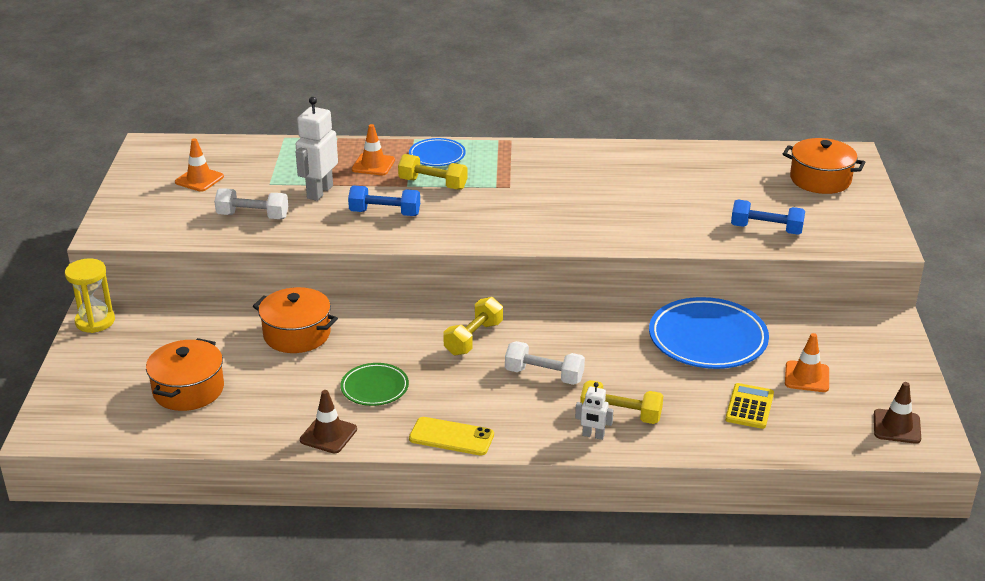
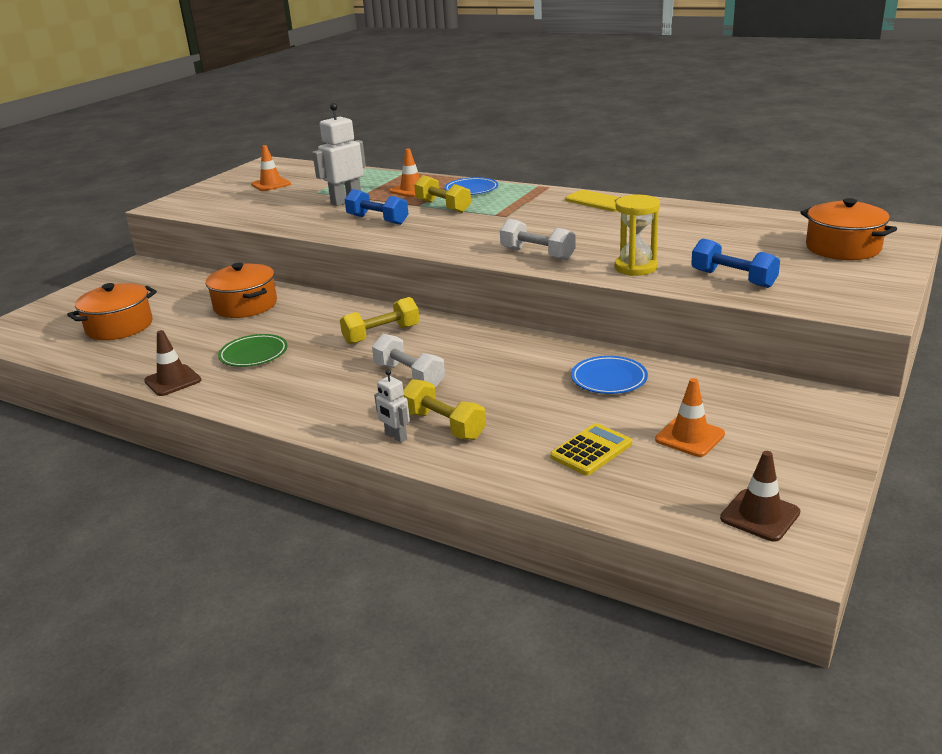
camera: 30 degrees right, 5 degrees down
(95, 321) = (122, 272): yellow hourglass -> yellow hourglass (635, 267)
(253, 216) = (275, 209): white dumbbell -> white dumbbell (537, 254)
(451, 437) = (267, 406): yellow phone -> yellow phone (598, 202)
(707, 339) = (609, 379): blue plate -> blue plate, size x0.55

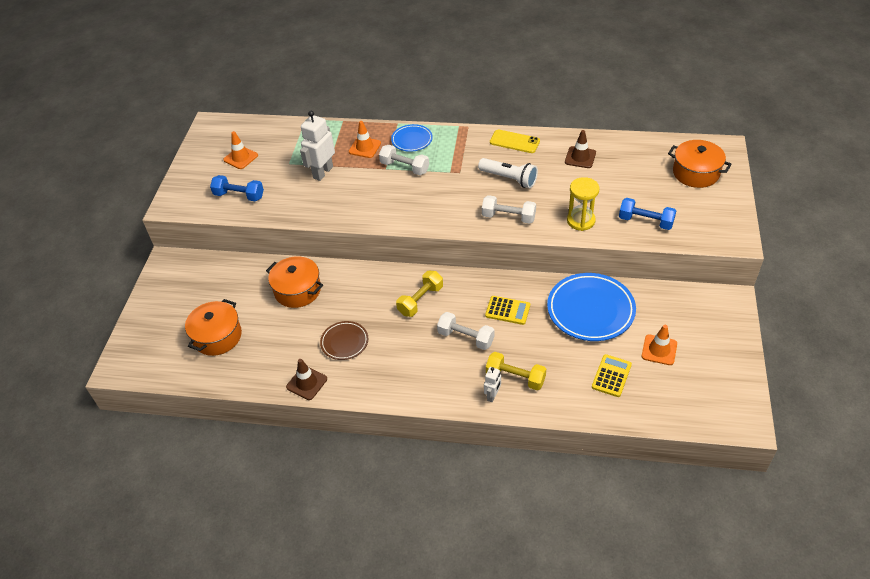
camera: 20 degrees left, 20 degrees up
(254, 354) = (344, 342): green plate -> brown plate
(377, 220) = (366, 194): blue dumbbell -> blue dumbbell (239, 195)
(395, 437) = (492, 395): white robot -> white robot turned 90 degrees counterclockwise
(443, 206) = (405, 167): yellow dumbbell -> white dumbbell
(488, 361) = (507, 310): none -> yellow calculator
(565, 226) = (509, 179): none -> white flashlight
(609, 379) = (590, 310): blue plate -> blue plate, size x1.83
(760, 515) = (719, 401): brown traffic cone -> brown traffic cone (580, 157)

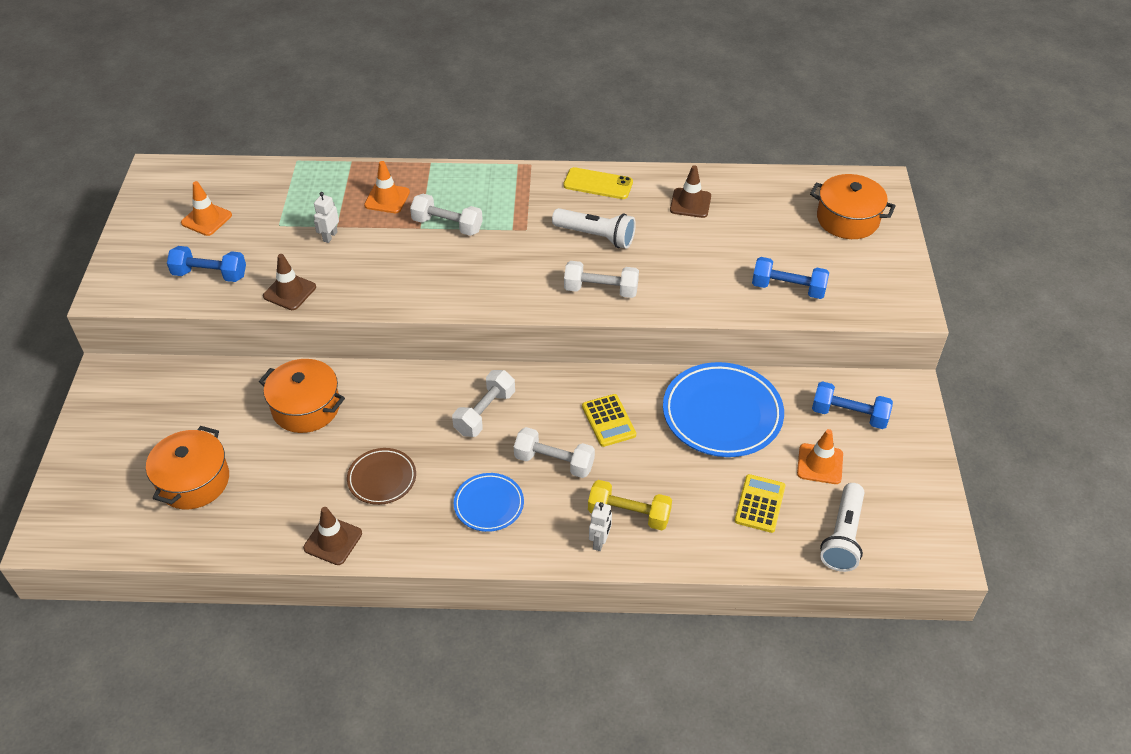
camera: 10 degrees left, 0 degrees up
(291, 209) = (289, 292): none -> brown traffic cone
(322, 172) = (330, 236): white robot -> white robot, size x0.53
(412, 140) = (453, 186): blue plate -> blue plate (489, 505)
(420, 300) = (485, 412): yellow dumbbell -> white dumbbell
(507, 310) = (608, 421): yellow calculator -> yellow calculator turned 60 degrees clockwise
(581, 221) = (700, 291): yellow hourglass -> none
(670, 403) = (842, 536): none -> white flashlight
(684, 316) = (849, 415): none -> blue dumbbell

